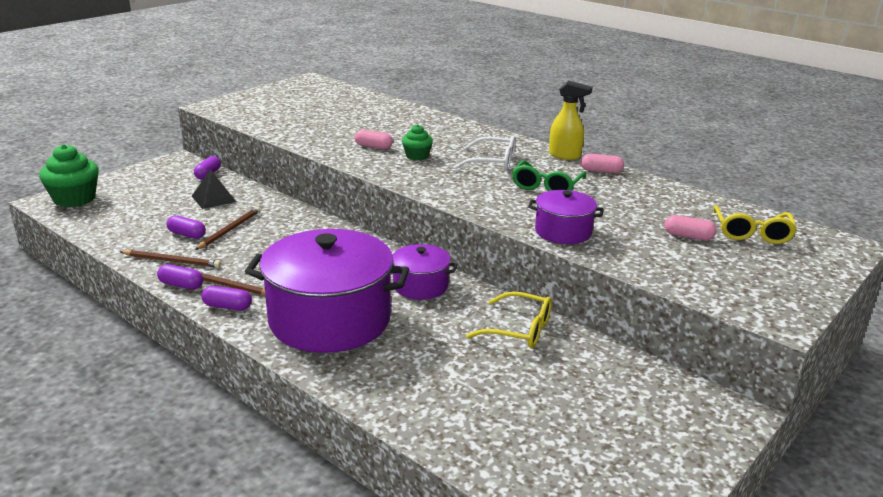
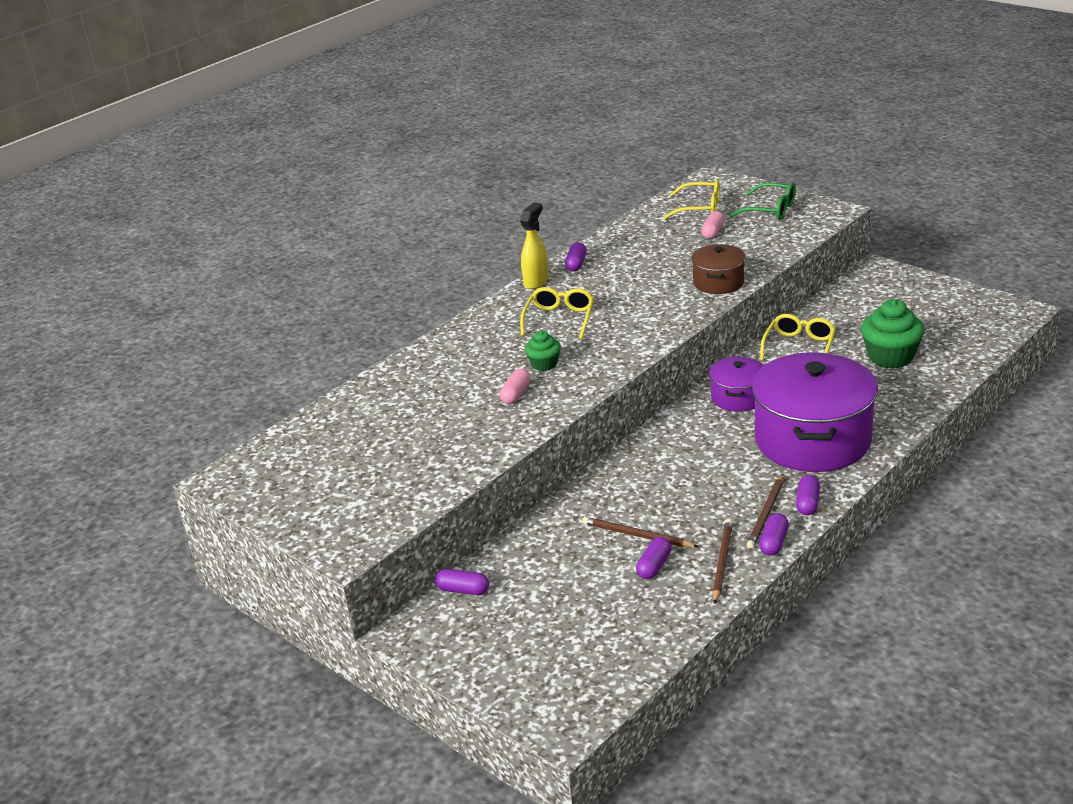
camera: 85 degrees left, 5 degrees up
(74, 199) = (555, 701): green cupcake -> green cupcake (890, 357)
(213, 199) = (547, 567): black pyramid -> none
(493, 162) = (559, 319): white glasses -> yellow glasses
(546, 186) = (619, 290): green glasses -> green glasses (770, 210)
(563, 232) = (718, 282): purple pot -> brown pot
(601, 171) = (576, 264): pink capsule -> purple capsule

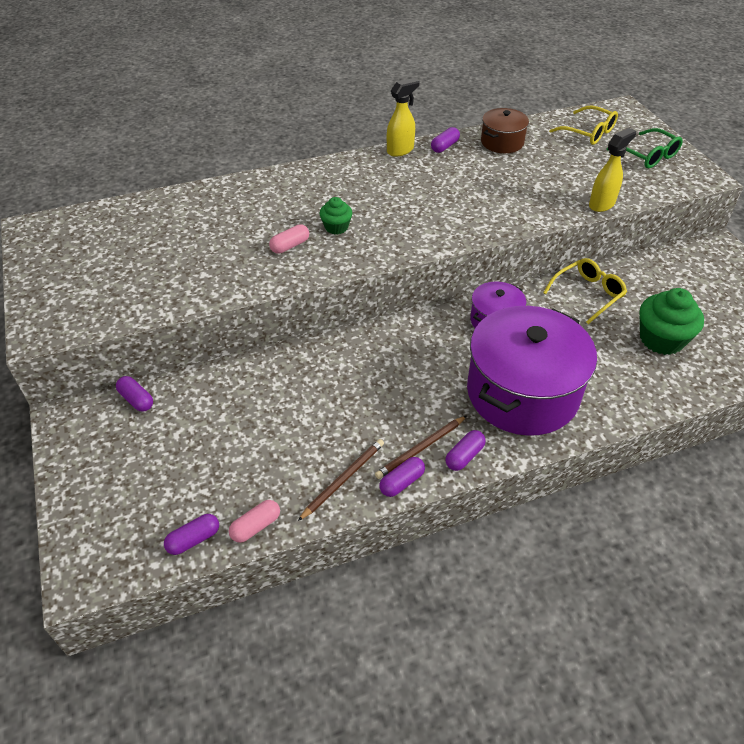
camera: 25 degrees right, 15 degrees up
(559, 319) = (386, 191): yellow glasses -> none
(637, 535) = (301, 416): brown pencil -> none
(654, 566) = (288, 453): purple capsule -> purple capsule (193, 539)
(713, 232) = (580, 159): pink capsule -> pink capsule (256, 526)
(718, 282) = (542, 208): brown pot -> brown pot (502, 142)
(767, 261) = (602, 204): none -> yellow spray bottle

